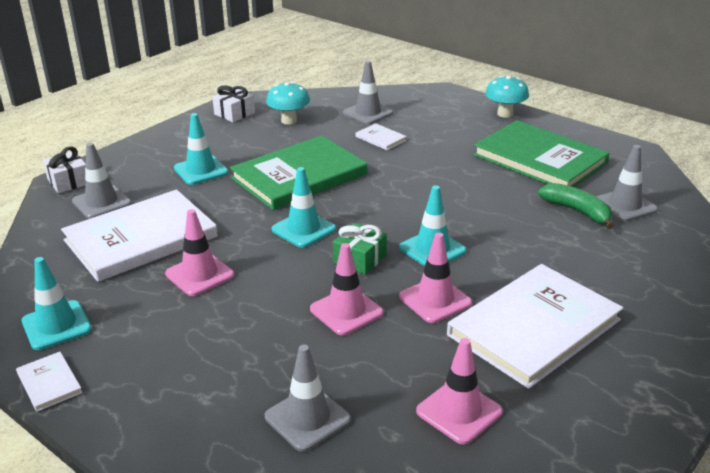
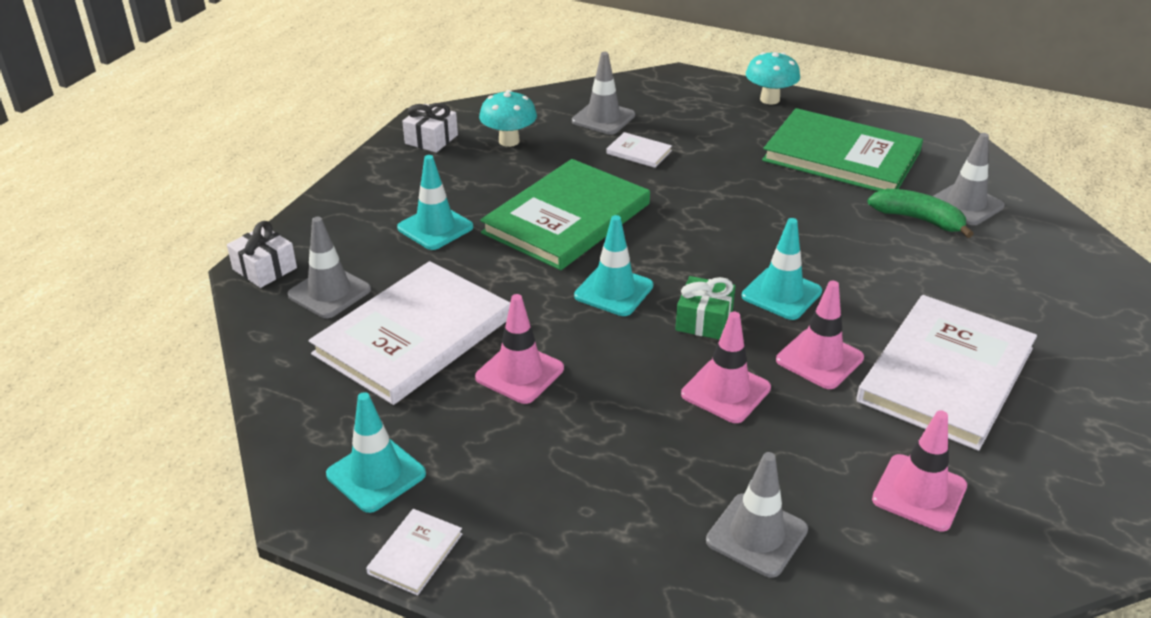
camera: 15 degrees left, 5 degrees up
(49, 383) = (415, 553): white book -> white book turned 75 degrees clockwise

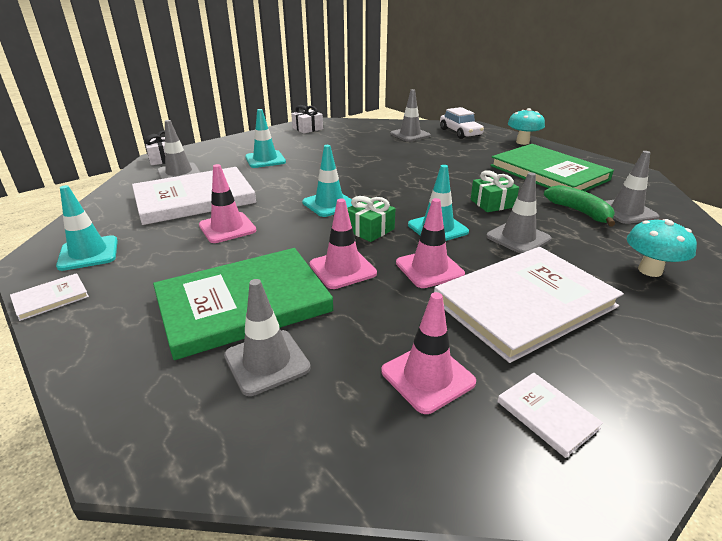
camera: 25 degrees right, 5 degrees down
(509, 141) = (347, 135): turquoise mushroom -> turquoise mushroom (650, 270)
(567, 218) = (340, 169): green book -> green book (243, 304)
(639, 152) = (415, 150): white book -> white book (547, 415)
(671, 96) = (460, 132): none -> white car
(813, 232) = (492, 203): none -> green gift
(880, 282) = (518, 238): none -> grey traffic cone

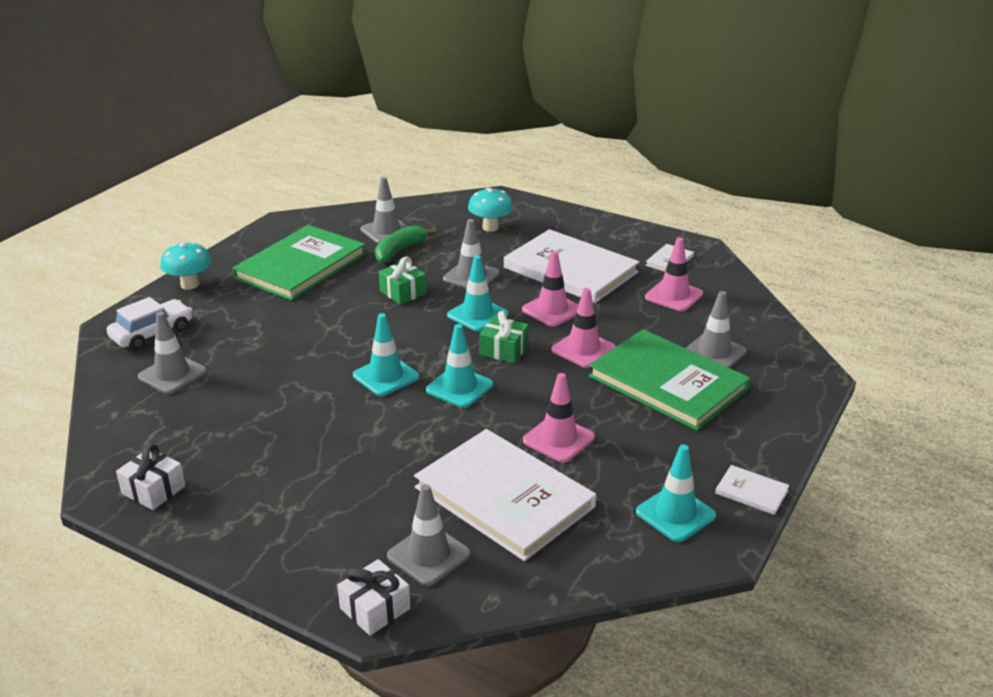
camera: 110 degrees left, 0 degrees up
(265, 159) = (334, 485): turquoise traffic cone -> turquoise traffic cone (386, 376)

